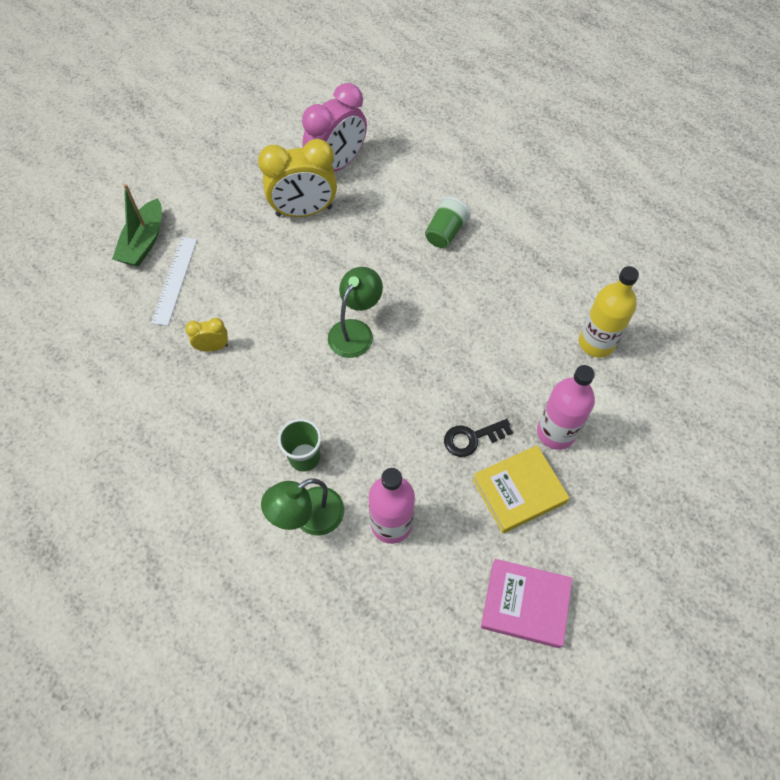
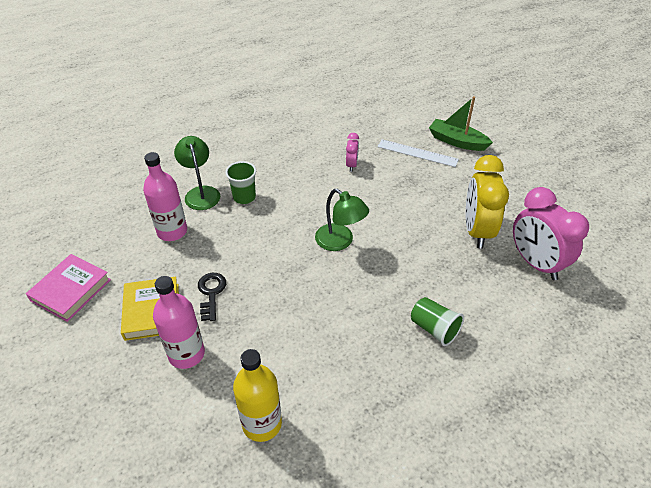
camera: 105 degrees right, 15 degrees down
(213, 347) = (351, 165): yellow clock -> pink clock

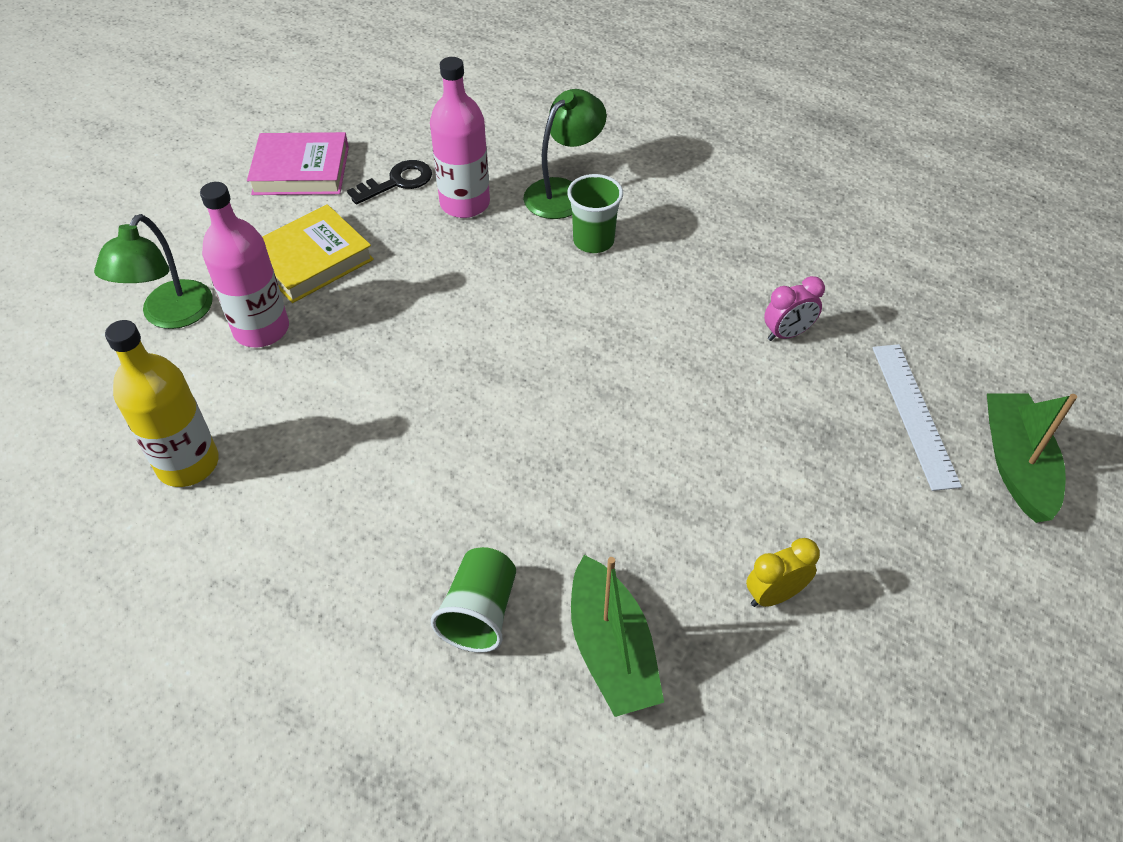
camera: 60 degrees right, 5 degrees up
(211, 293) = (379, 301): black key -> black key (397, 182)
(340, 242) = (587, 399): green lamp -> green lamp (171, 316)
(476, 291) = (611, 650): none -> green boat
(477, 231) = (774, 595): yellow clock -> yellow clock, size x0.47
(535, 263) = (763, 734): pink clock -> none

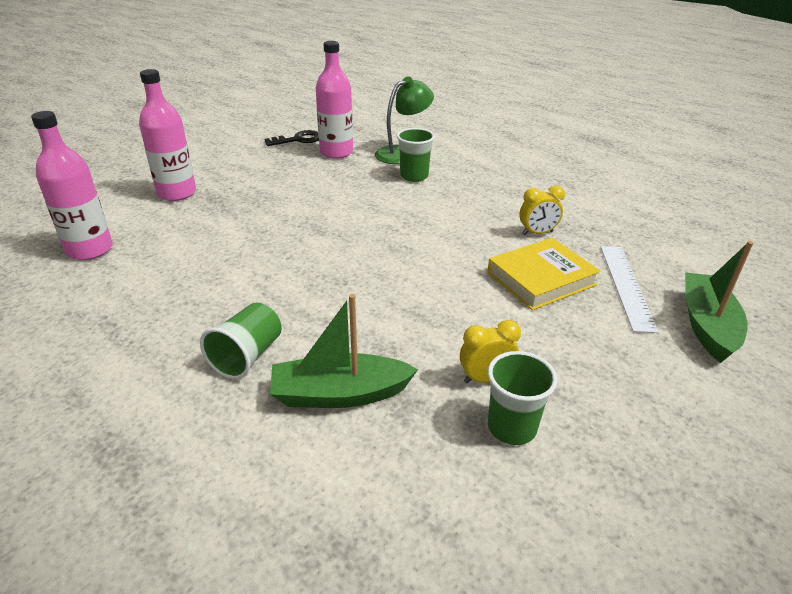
camera: 10 degrees right, 15 degrees down
(171, 316) = (124, 181): green lamp -> none
(188, 464) = (90, 249): yellow bottle -> pink bottle
(301, 170) = (241, 130): pink book -> none
(312, 259) = (227, 166): yellow book -> yellow book (541, 278)
(611, 650) = (340, 394): green boat -> green boat turned 90 degrees clockwise
(787, 334) = (537, 233): pink clock -> yellow clock
(818, 661) = (511, 427): none -> green cup

